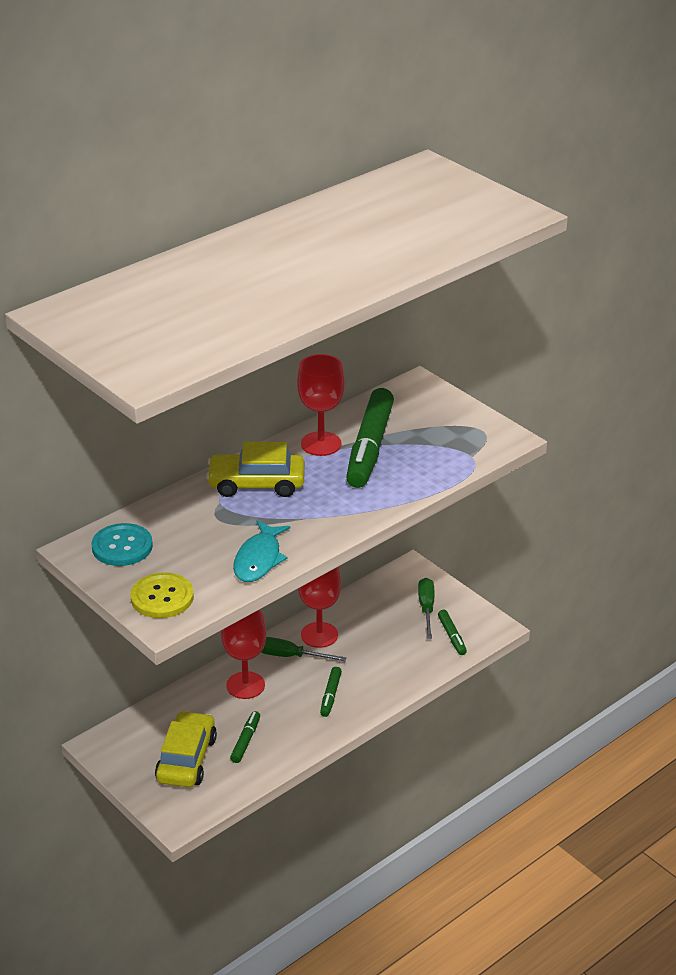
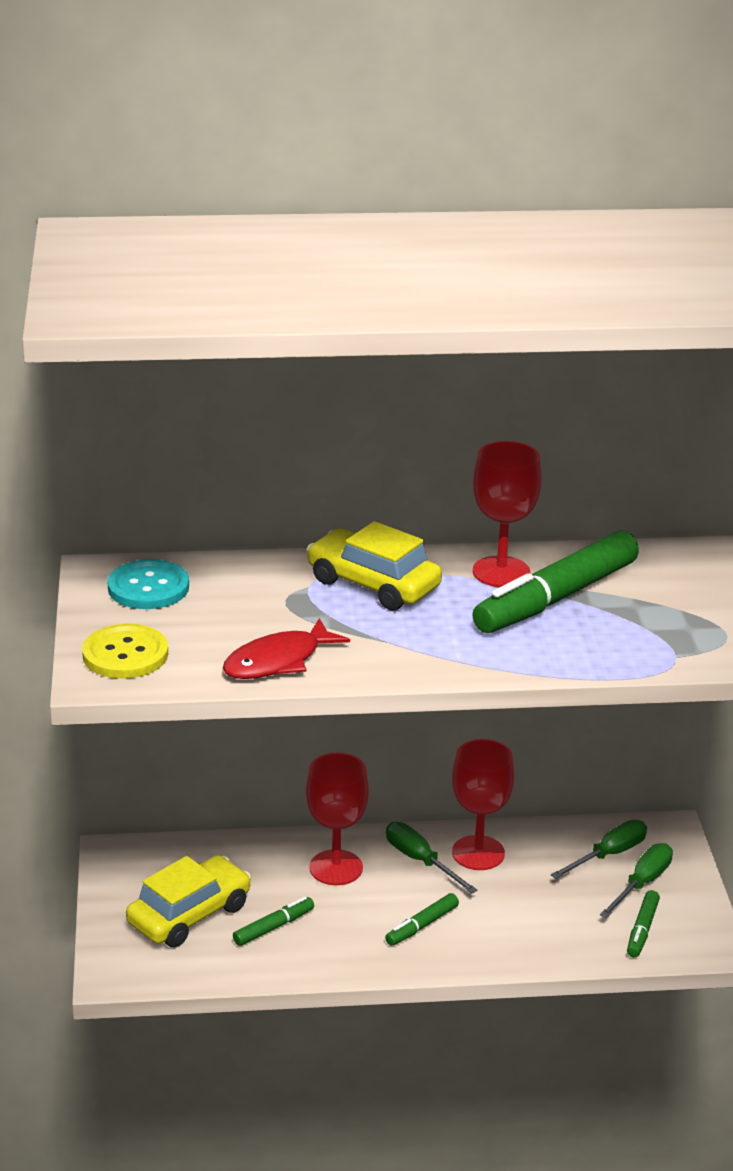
camera: 35 degrees right, 5 degrees down
(259, 559) = (278, 661): turquoise fish -> red fish
(393, 600) = (609, 855): none -> green screwdriver

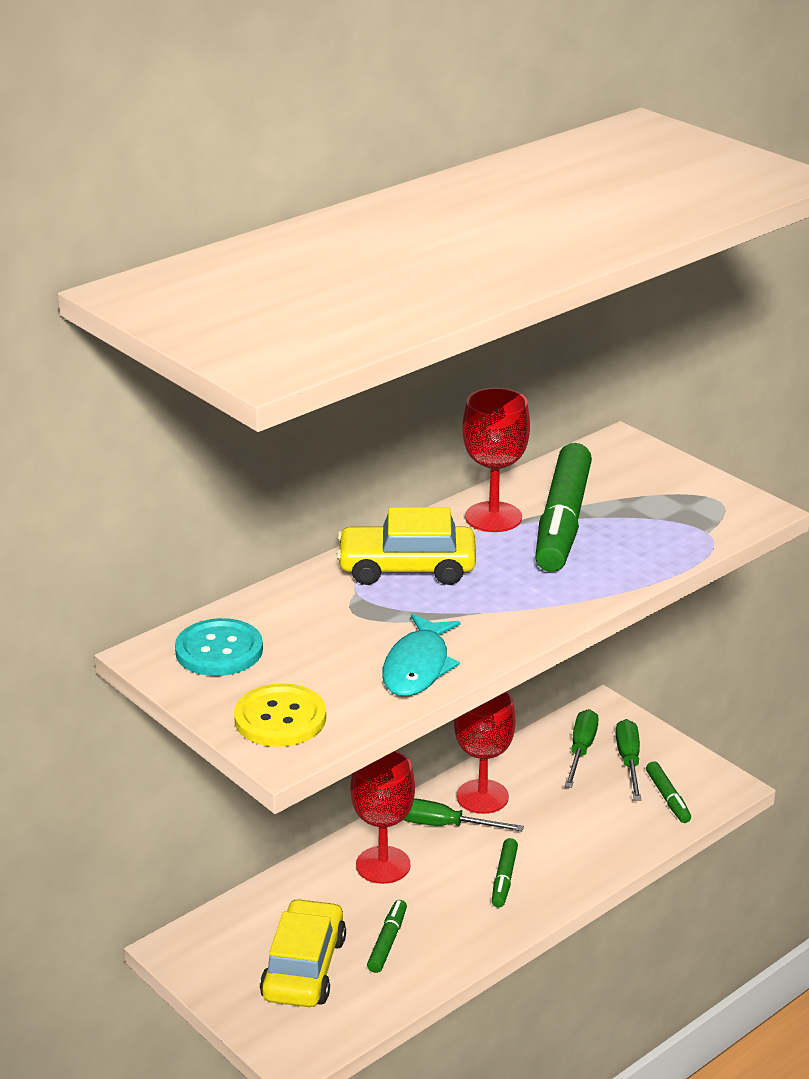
camera: 35 degrees left, 0 degrees up
(278, 661) = (417, 667): red fish -> turquoise fish

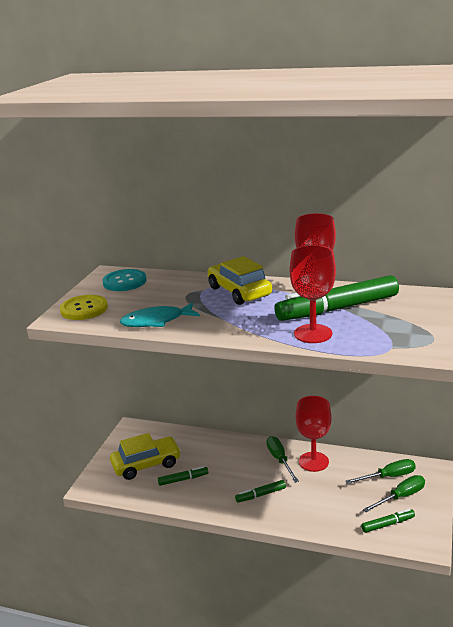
camera: 60 degrees right, 5 degrees down
(383, 865) = (233, 455): red goblet -> red goblet (313, 334)
(668, 798) = (388, 524): green marker -> green marker turned 150 degrees counterclockwise

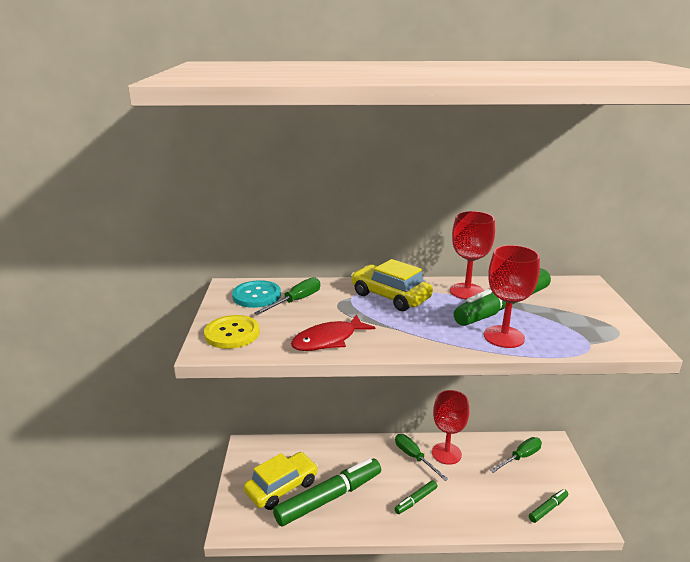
camera: 20 degrees left, 0 degrees up
(156, 321) = (328, 340): turquoise fish -> red fish
(183, 479) = (329, 498): green marker -> green marker, size x2.20
(401, 497) = (543, 476): green screwdriver -> green screwdriver (296, 301)

